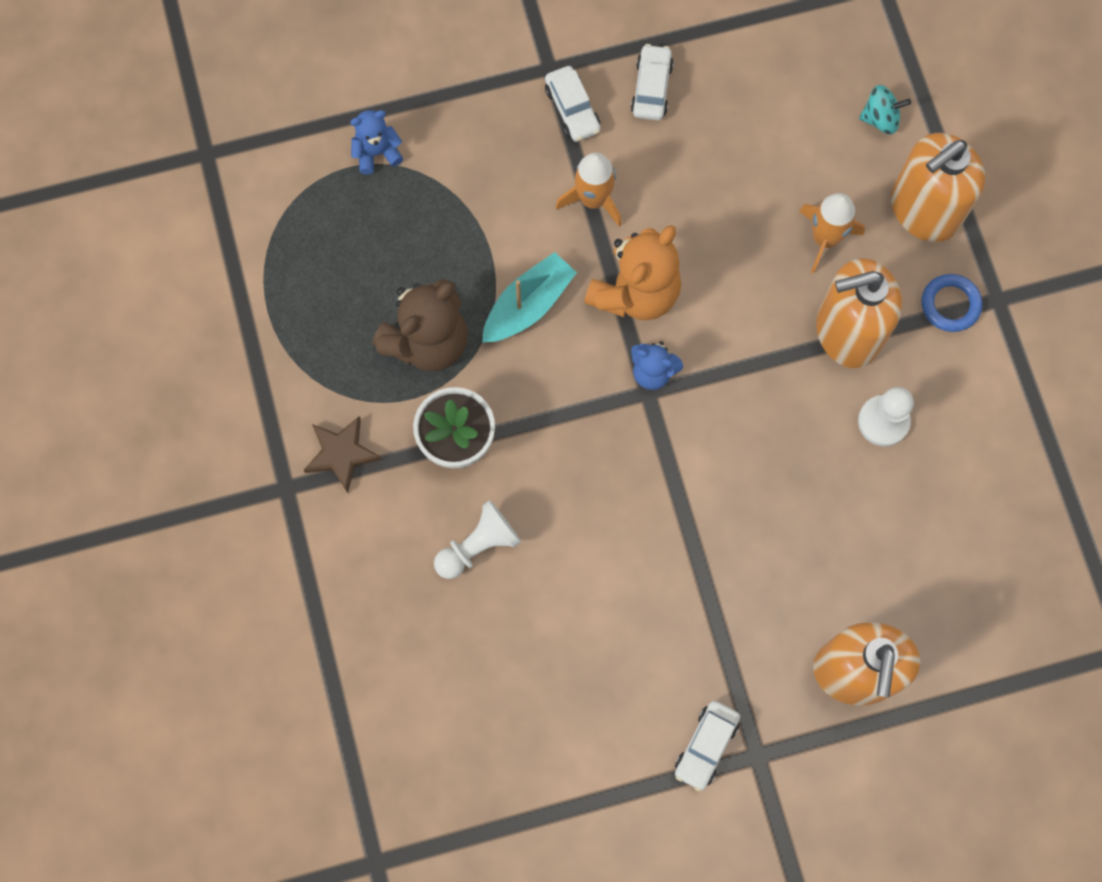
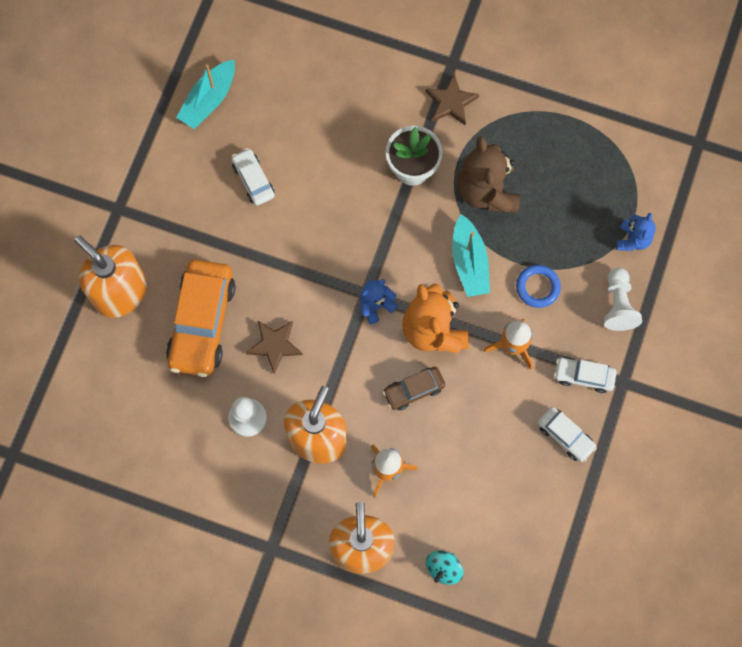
camera: 125 degrees right, 0 degrees up
(478, 546) = (343, 140): white pawn -> white pawn (618, 304)
(539, 748) = (209, 100): none -> turquoise boat
(706, 746) = (143, 185): white car -> white car (253, 180)
(718, 269) = (413, 390): none -> brown car
(782, 450) = (274, 345): none -> brown star
(817, 550) = (202, 322): none -> orange car
(950, 304) = (289, 515): blue ring -> blue ring (537, 287)

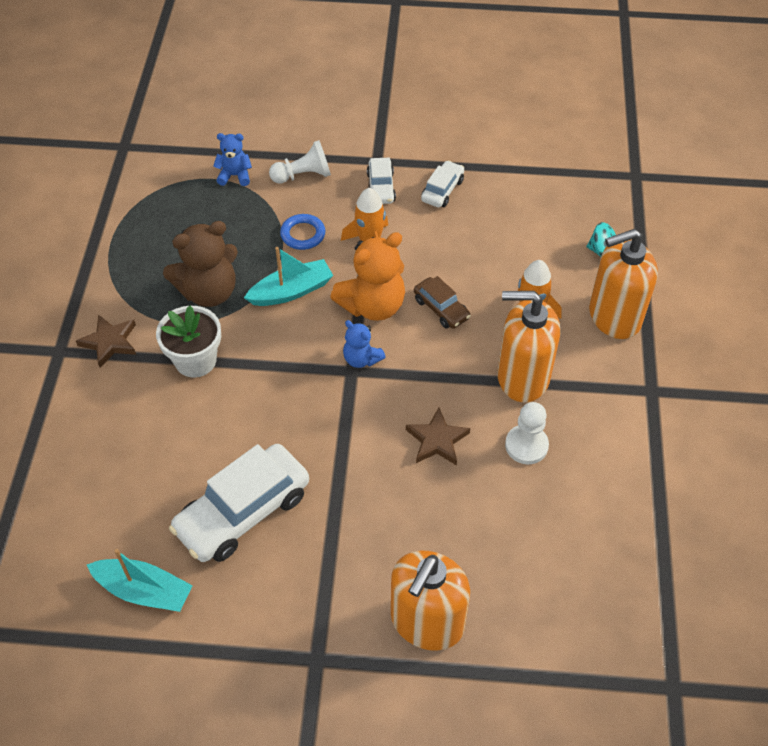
camera: 105 degrees left, 20 degrees down
(202, 322) = (434, 519): orange car -> none
(253, 180) = (243, 512): white car -> white car, size x1.94

